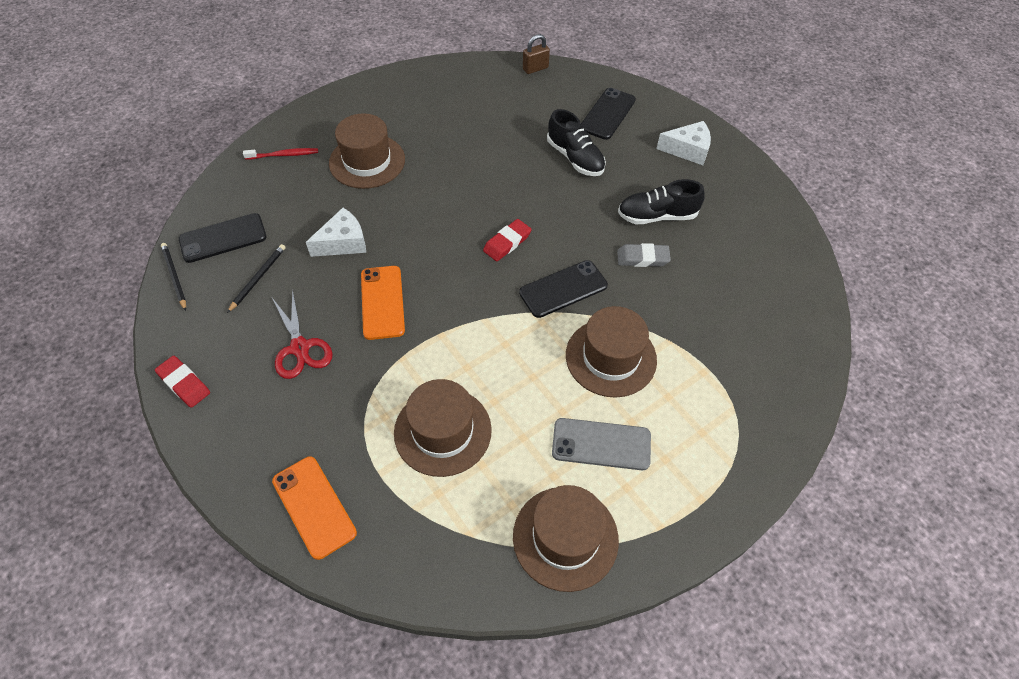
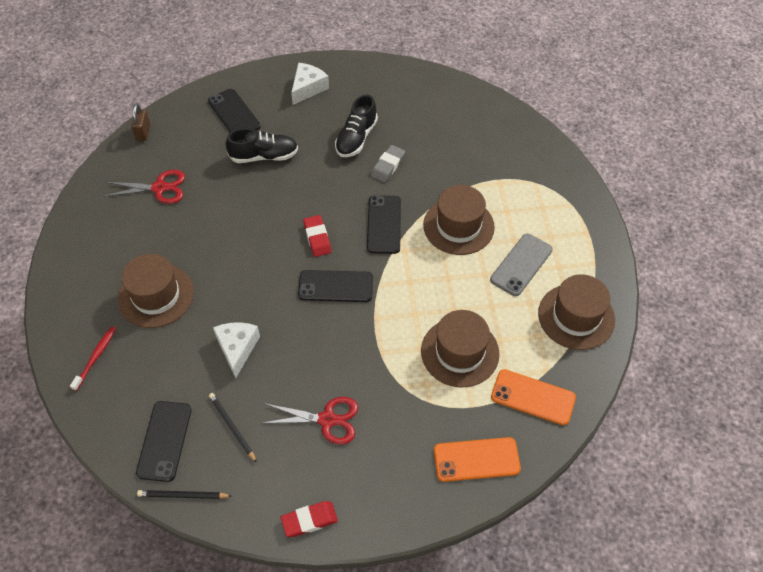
camera: 60 degrees left, 0 degrees up
(382, 302) = (319, 344): orange phone -> orange phone (533, 397)
(458, 284) = (335, 286): none -> black phone
(483, 108) = (159, 188): none -> red scissors

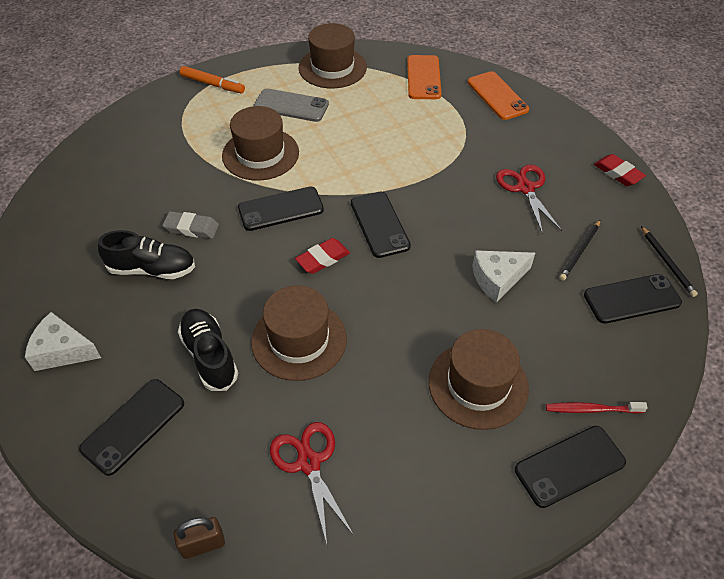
camera: 110 degrees left, 5 degrees down
(69, 323) = (569, 466): none -> black phone
(460, 352) = (406, 124): brown hat -> brown hat (299, 340)
(575, 211) = (212, 84): none -> orange marker

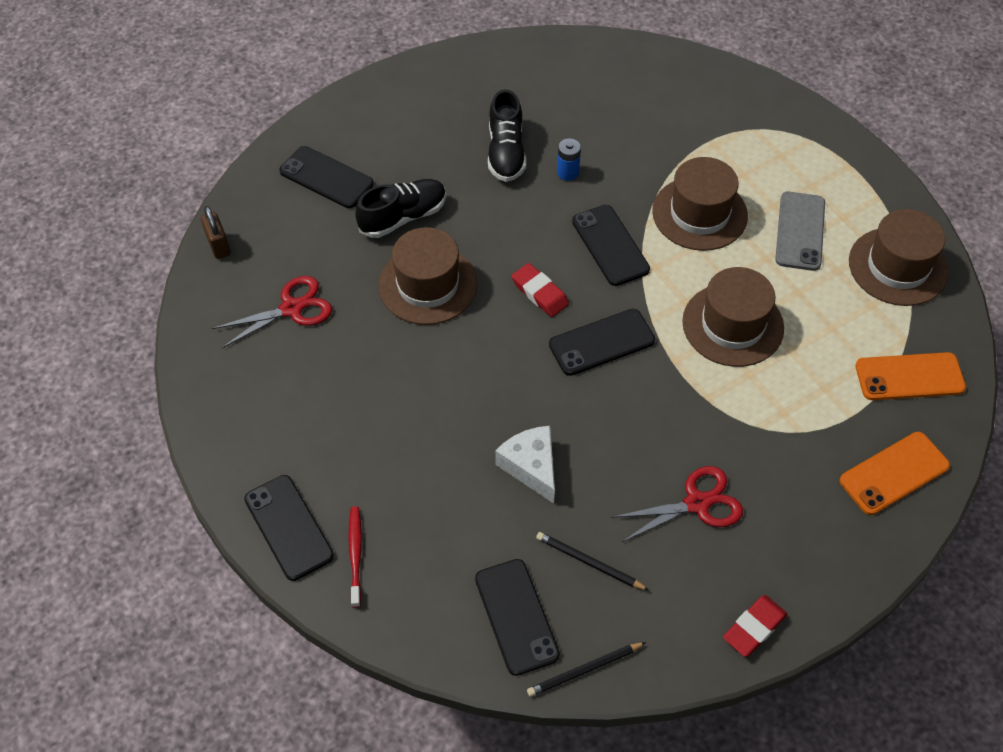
camera: 85 degrees right, 5 degrees up
(62, 351) = (402, 111): white cheese -> none
(191, 228) = (568, 172): grey eraser -> blue battery
(212, 84) = (820, 146): orange marker -> none
(478, 385) = (382, 445): brown hat -> brown hat (732, 325)

